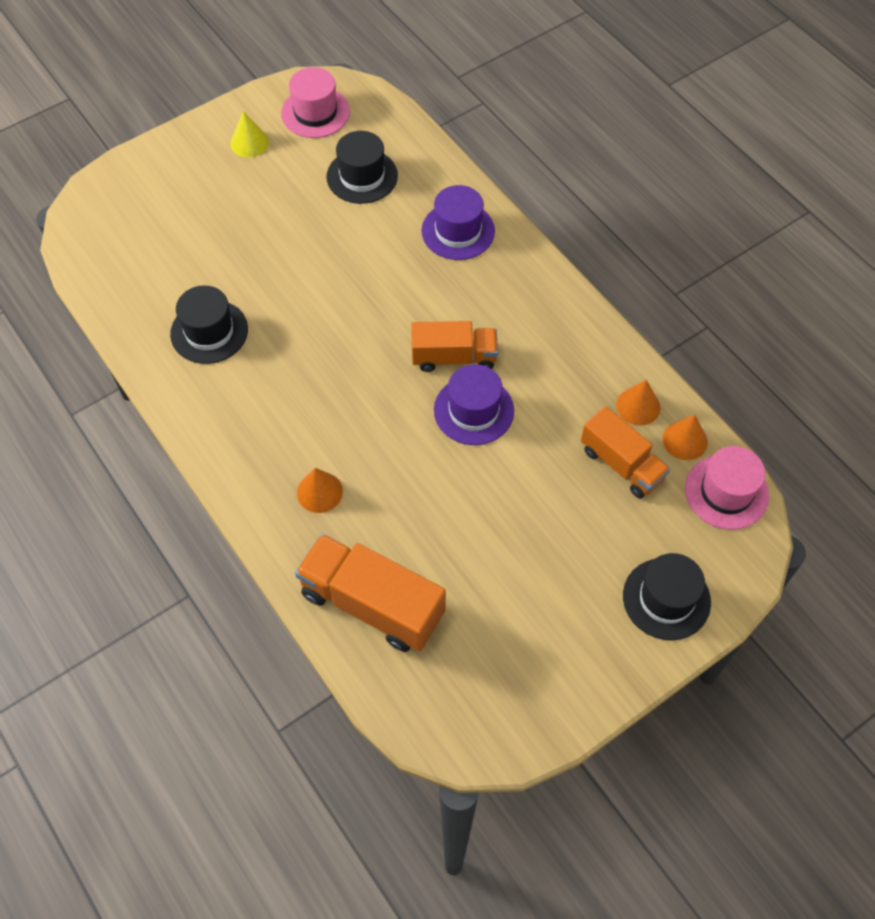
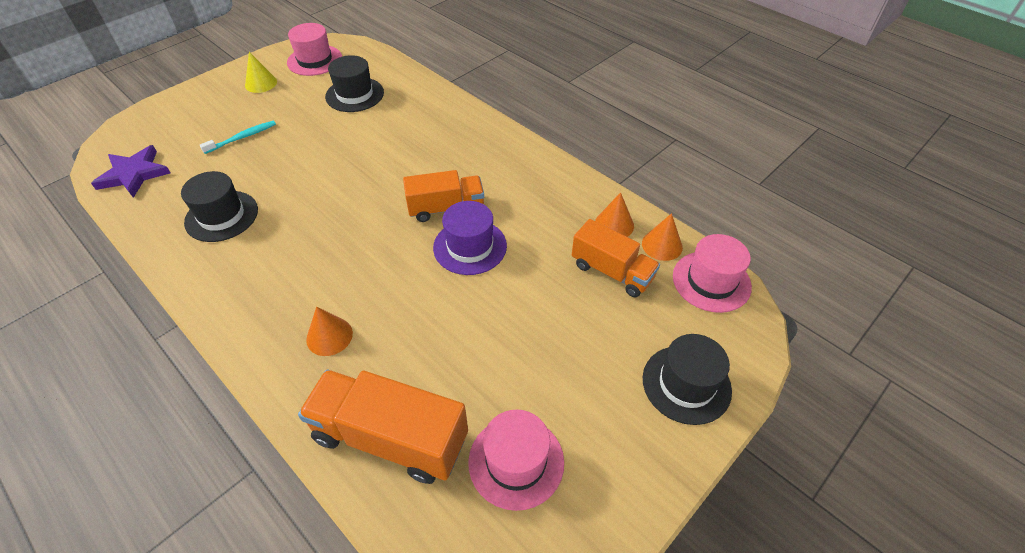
camera: 10 degrees left, 10 degrees down
(111, 260) = (134, 174): none -> purple star
(229, 225) = (242, 137): none -> turquoise toothbrush
(458, 231) = (437, 121): purple hat -> none
(485, 645) = (516, 461): none -> pink hat

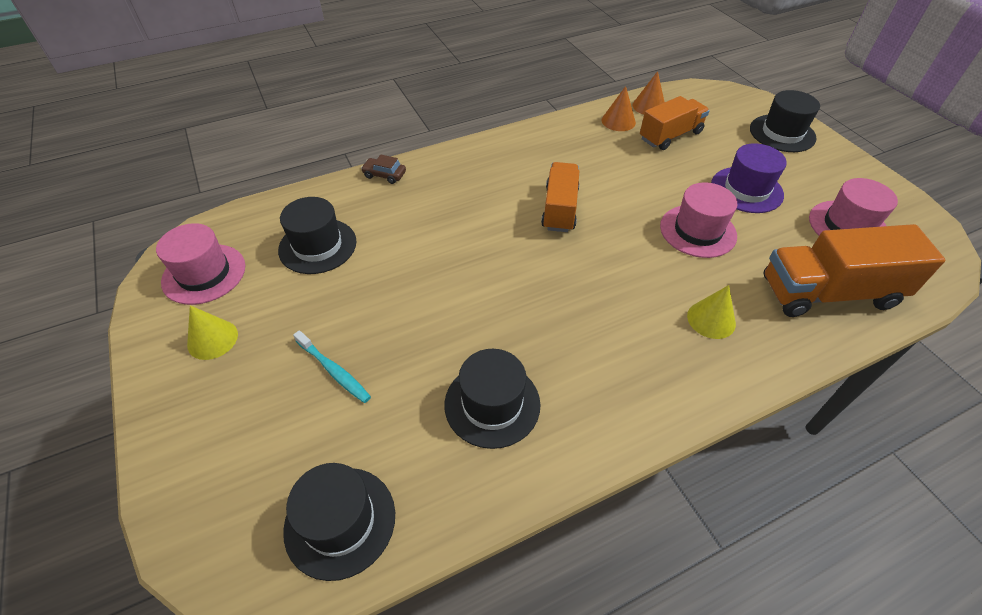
camera: 70 degrees left, 0 degrees up
(134, 174) = (340, 521): purple star -> black hat
(242, 137) = (334, 371): turquoise toothbrush -> turquoise toothbrush turned 150 degrees clockwise
(329, 336) = (711, 319): orange cone -> yellow cone
(390, 438) = (828, 293): orange truck -> orange truck turned 45 degrees clockwise
(447, 100) = (384, 175): none -> brown car
(470, 246) = (618, 204): purple hat -> purple hat (746, 190)
(711, 281) = (691, 96): pink hat -> pink hat (697, 231)

